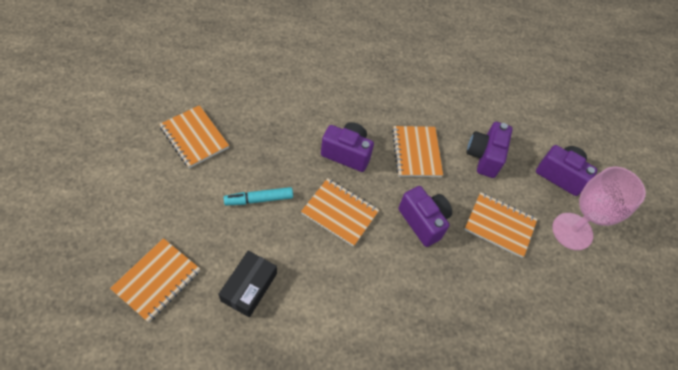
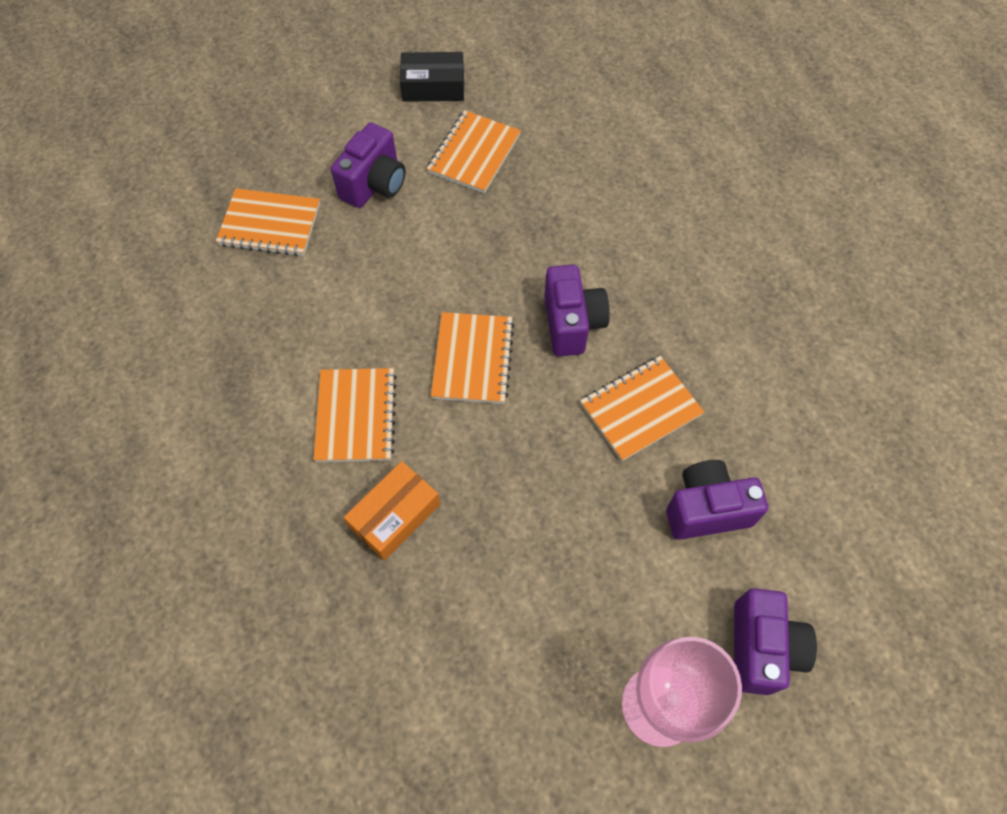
camera: 70 degrees right, 5 degrees up
(249, 287) = (310, 314): black box -> black box (433, 87)
(259, 199) = (433, 263): turquoise marker -> none
(417, 303) = (395, 515): none -> orange box
(423, 221) = (527, 469): purple camera -> purple camera (374, 184)
(499, 225) = (592, 581): orange notebook -> orange notebook (356, 416)

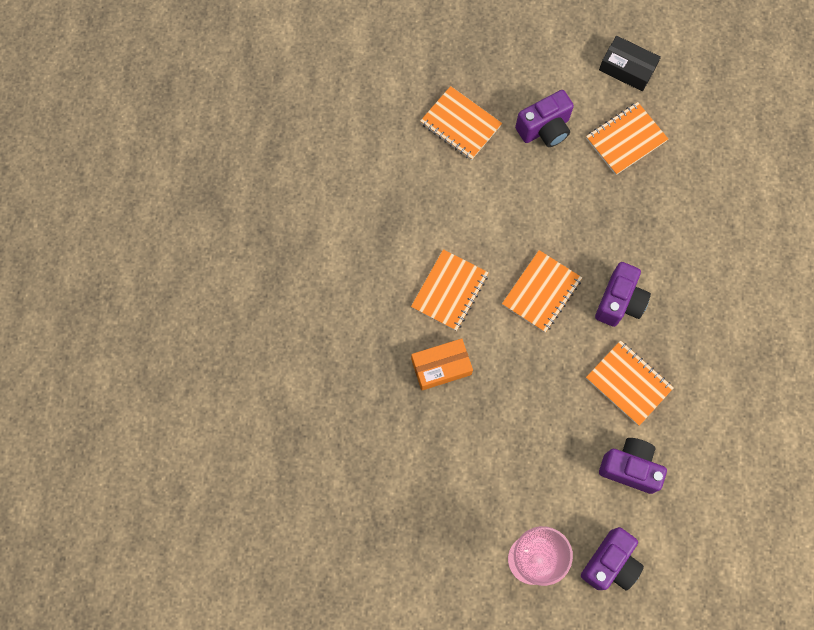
camera: 30 degrees right, 10 degrees up
(640, 409) = (628, 383): orange notebook -> orange notebook turned 45 degrees clockwise

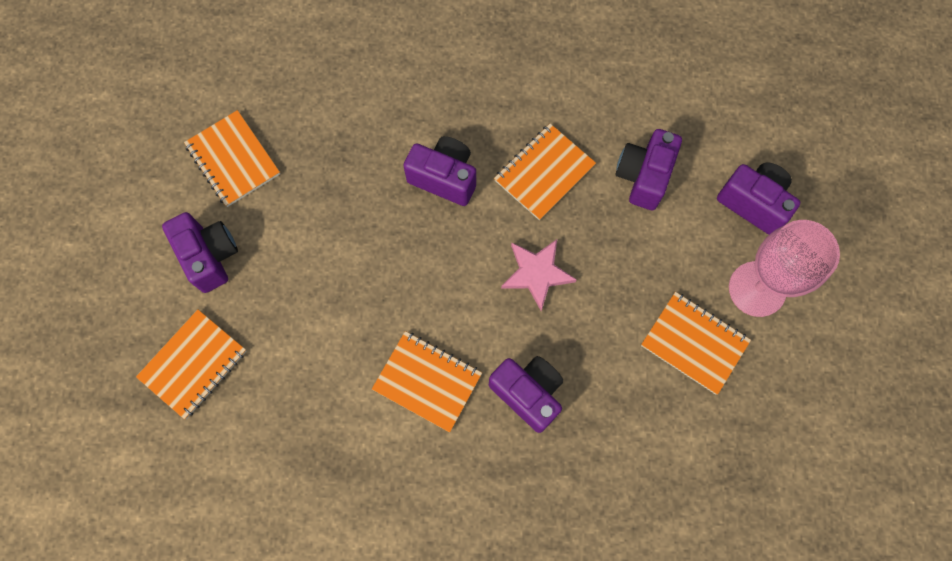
camera: 90 degrees left, 0 degrees up
(441, 367) = (528, 393): orange box -> purple camera
(539, 375) = (537, 273): none -> pink star
(541, 292) = (430, 268): orange notebook -> orange notebook (694, 343)
(627, 68) = (135, 153): black box -> none

